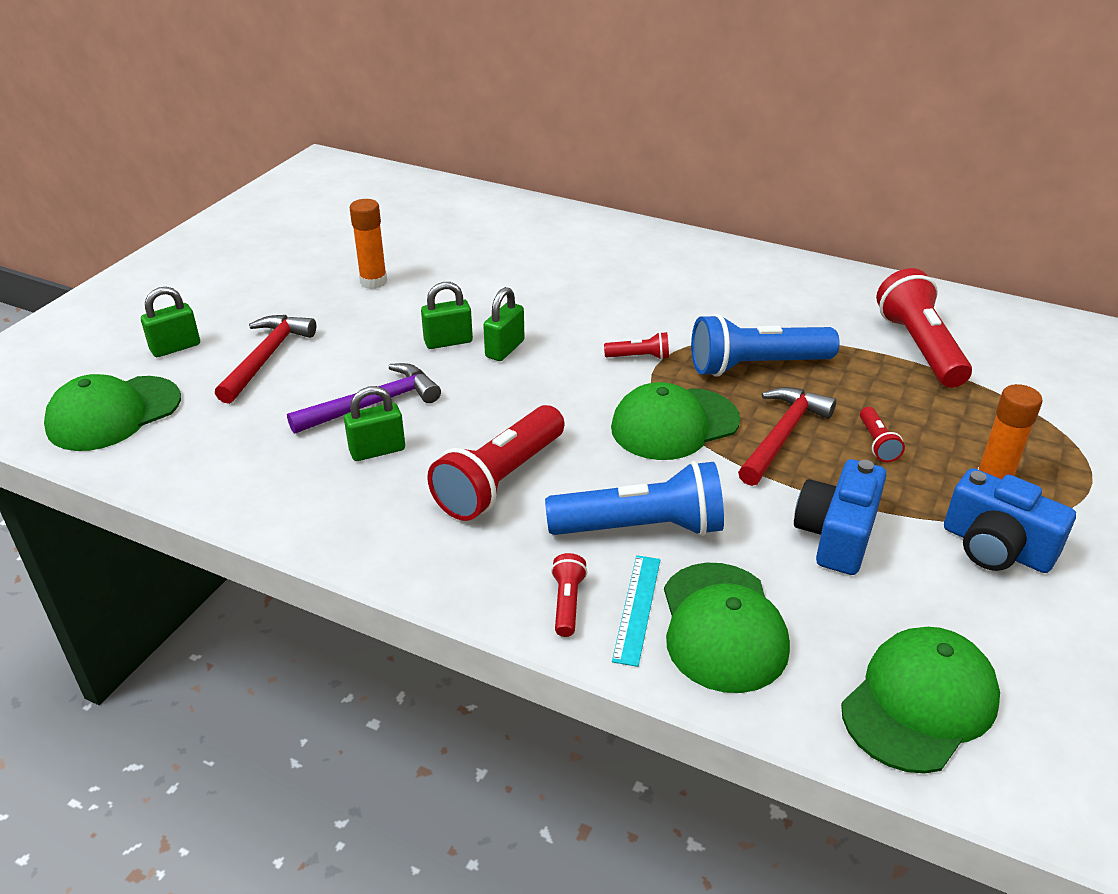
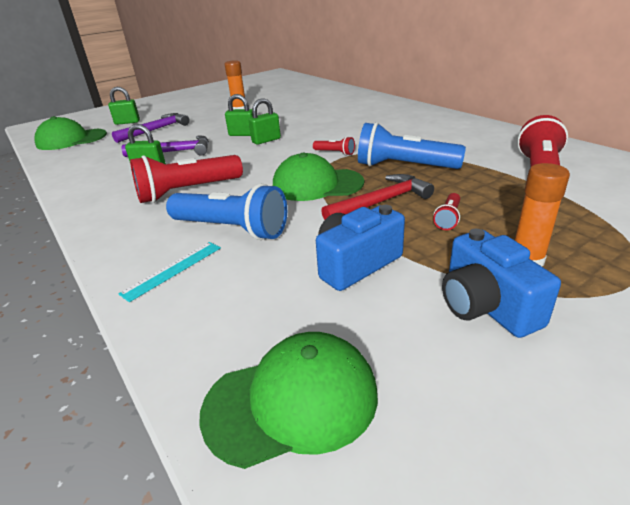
camera: 30 degrees right, 5 degrees down
(266, 358) = (156, 130): red hammer -> purple hammer
(567, 603) = (139, 256): red flashlight -> none
(723, 627) = (210, 296): green cap -> none

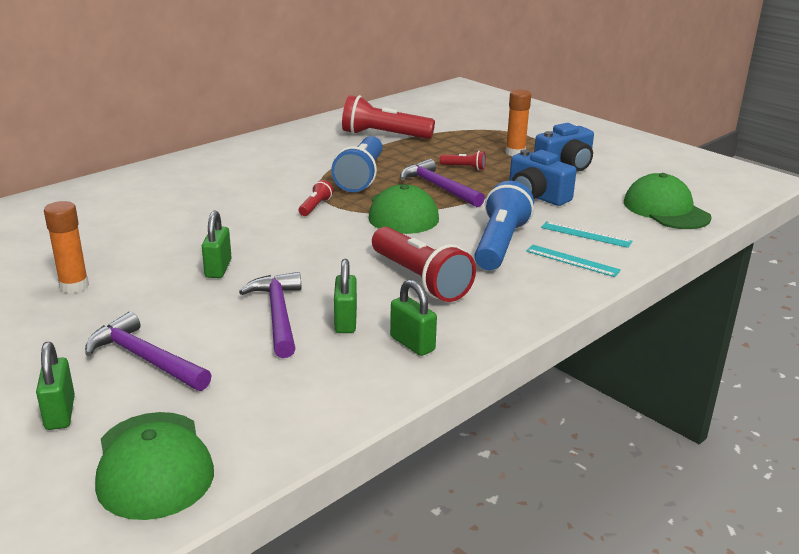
camera: 100 degrees left, 5 degrees down
(231, 290) = (586, 234): none -> turquoise ruler
(266, 140) = (254, 249): green padlock -> green padlock (412, 344)
(381, 202) = (439, 187): red hammer -> purple hammer

